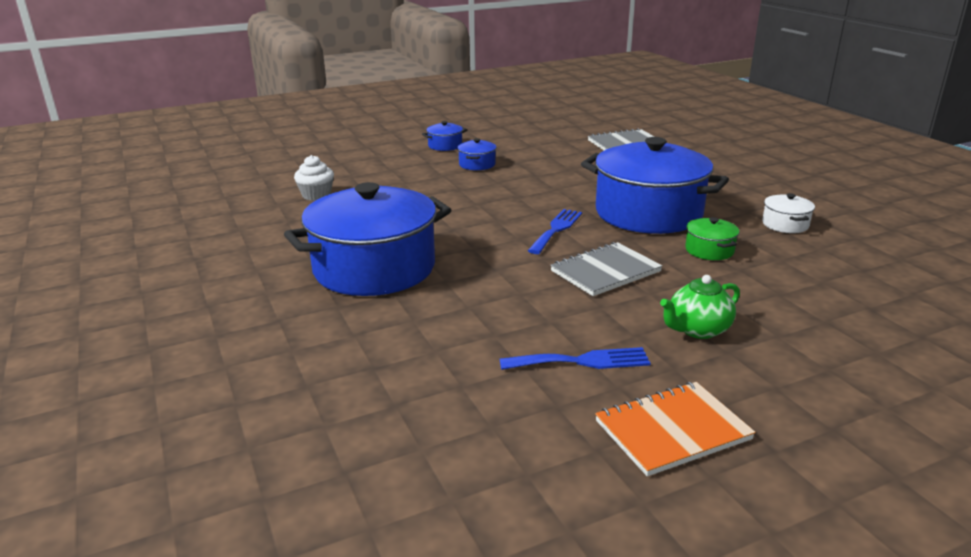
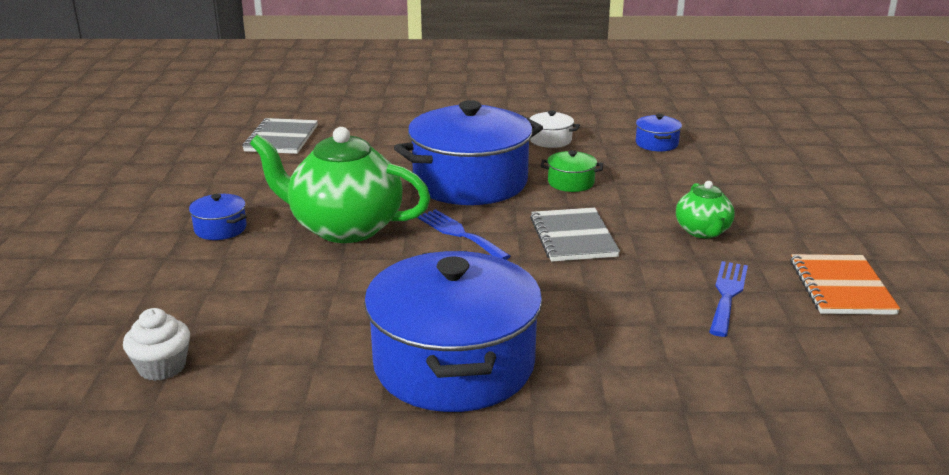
camera: 65 degrees left, 0 degrees up
(445, 146) = (121, 232): blue pot -> blue pot (656, 144)
(519, 193) = (344, 227): none -> green teapot

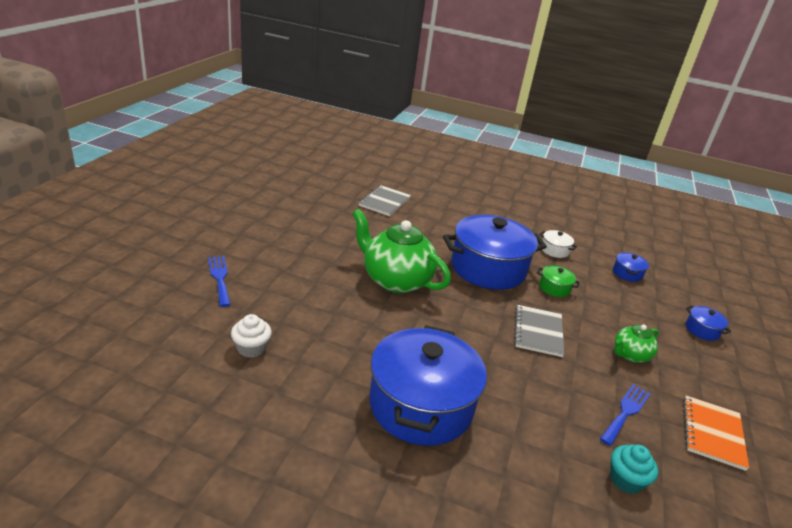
camera: 15 degrees right, 5 degrees up
(220, 229) = (323, 259): blue pot -> blue pot (702, 330)
(459, 234) = (465, 306): blue fork -> blue fork (220, 278)
(703, 231) = (630, 355): green teapot -> green teapot turned 45 degrees clockwise
(763, 367) = (626, 480): none -> turquoise cupcake

